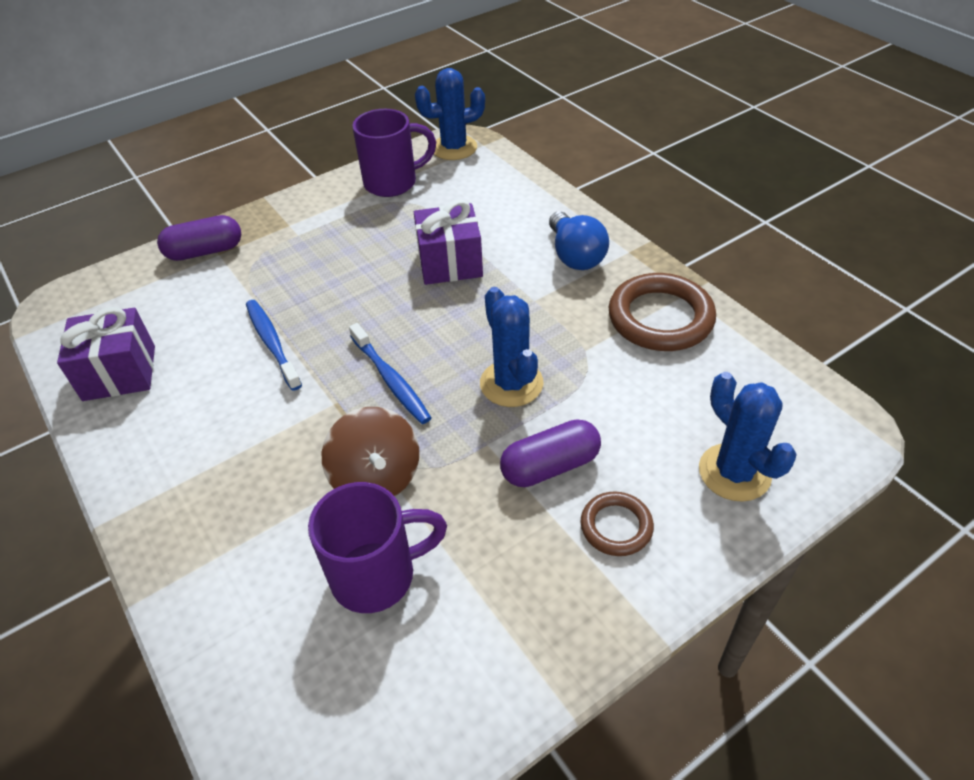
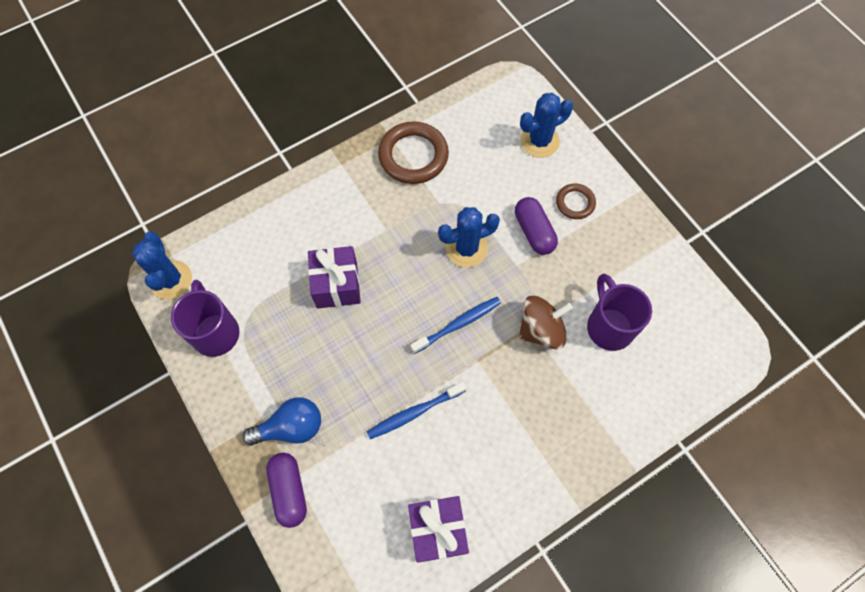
camera: 90 degrees left, 20 degrees up
(575, 256) = (341, 198): blue light bulb -> blue light bulb (291, 427)

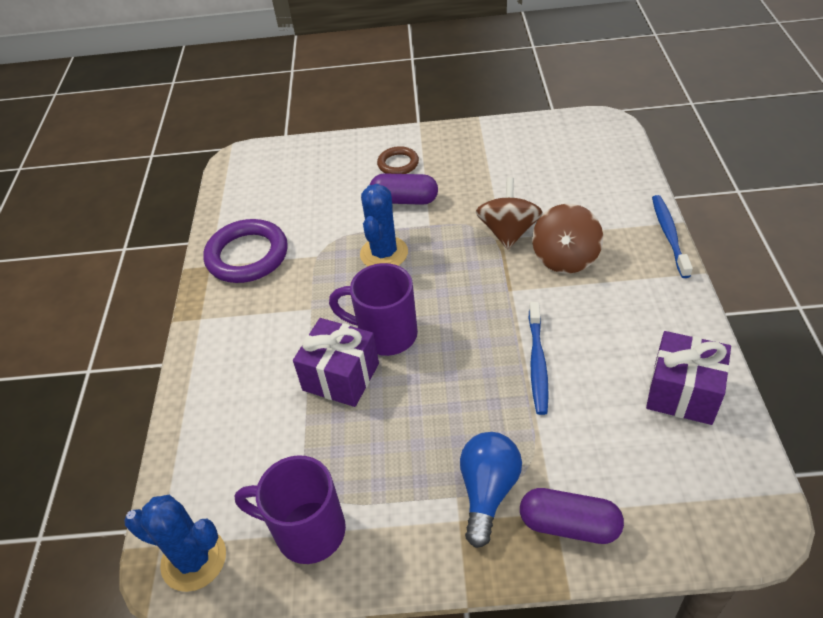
camera: 55 degrees left, 20 degrees down
(413, 156) = (247, 255): brown ring -> purple ring
(458, 324) = (461, 290): blue toothbrush -> blue toothbrush (669, 235)
(535, 387) = (565, 258): none -> brown spinning top
(539, 141) = (316, 163): blue cactus -> none
(609, 326) = (535, 187): purple mug -> purple mug (385, 334)

